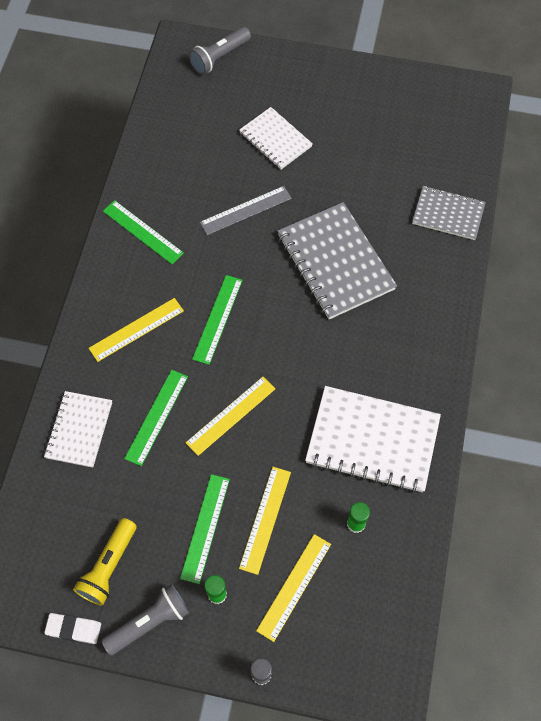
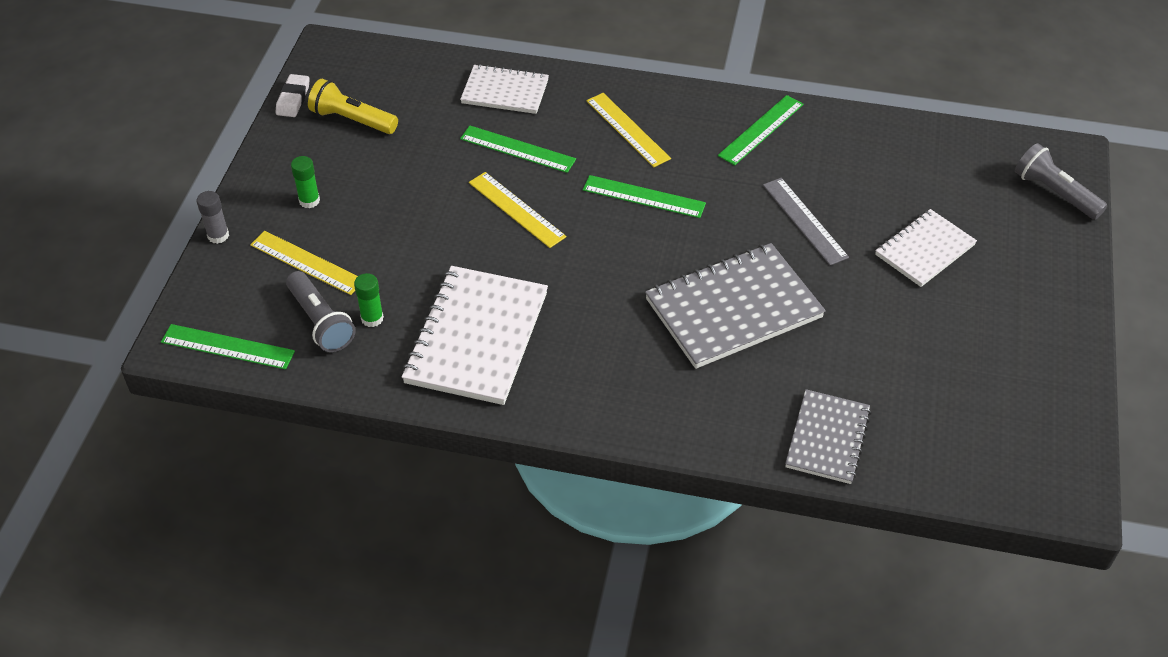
camera: 90 degrees right, 15 degrees down
(149, 622) = (289, 151): grey flashlight -> grey flashlight (320, 322)
(205, 528) = (384, 190): green ruler -> green ruler (227, 346)
(265, 519) = (387, 239): yellow ruler -> none

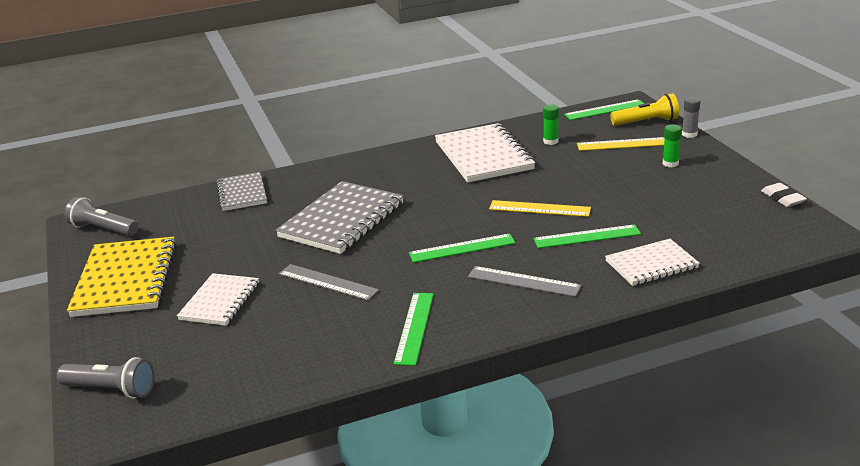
camera: 150 degrees right, 20 degrees down
(320, 322) = (575, 131): grey flashlight -> grey flashlight (103, 229)
(352, 120) = (723, 205): yellow flashlight -> yellow flashlight (646, 122)
(628, 129) = (523, 281): yellow ruler -> grey ruler
(1021, 338) = (125, 280): none -> yellow notebook

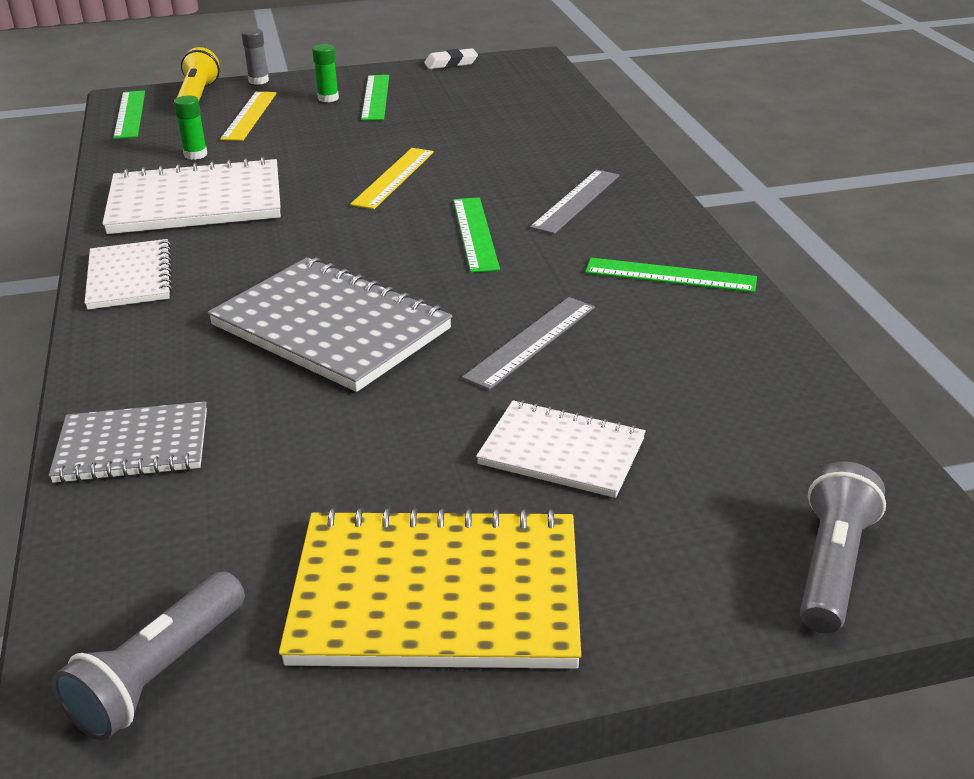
camera: 85 degrees left, 5 degrees up
(587, 237) = (483, 158): green ruler -> green ruler (376, 97)
(651, 264) = (562, 133): white notebook -> white notebook (130, 277)

